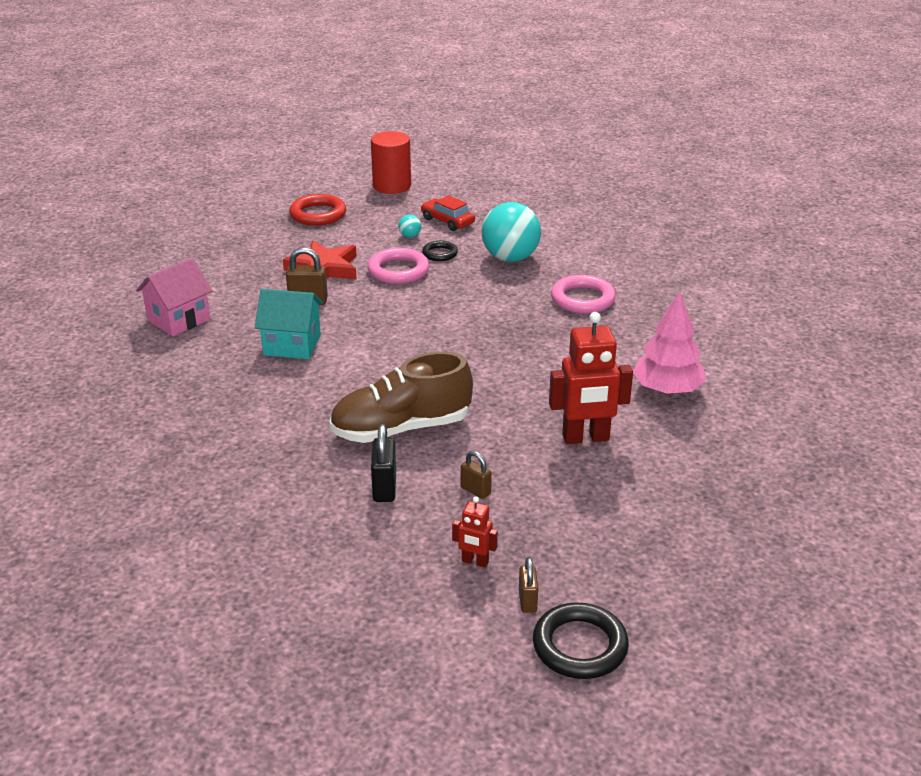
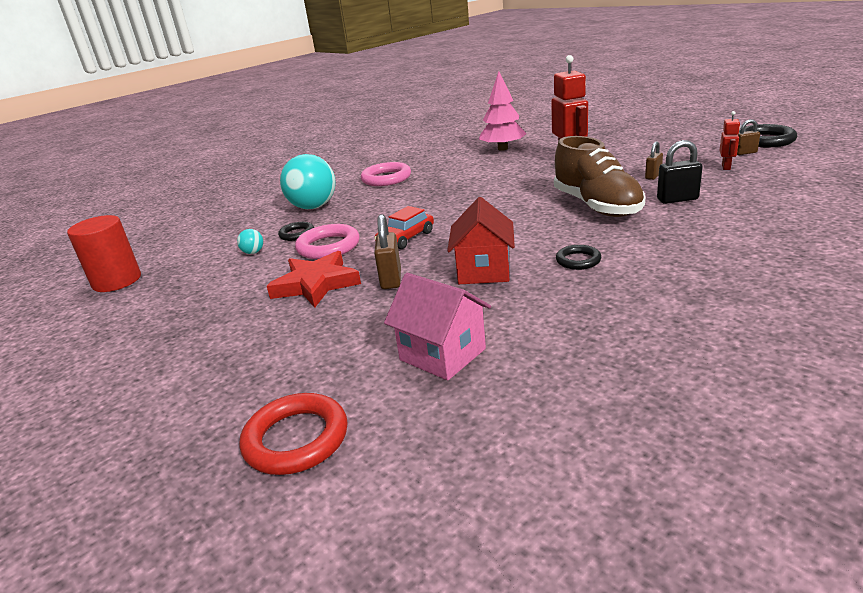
camera: 90 degrees left, 5 degrees down
(277, 395) = (578, 260): none -> black ring
(292, 345) = (484, 271): turquoise house -> red house
(318, 214) = (168, 313): red ring -> red ring (296, 439)
(447, 221) = (227, 240): red car -> red car (406, 238)

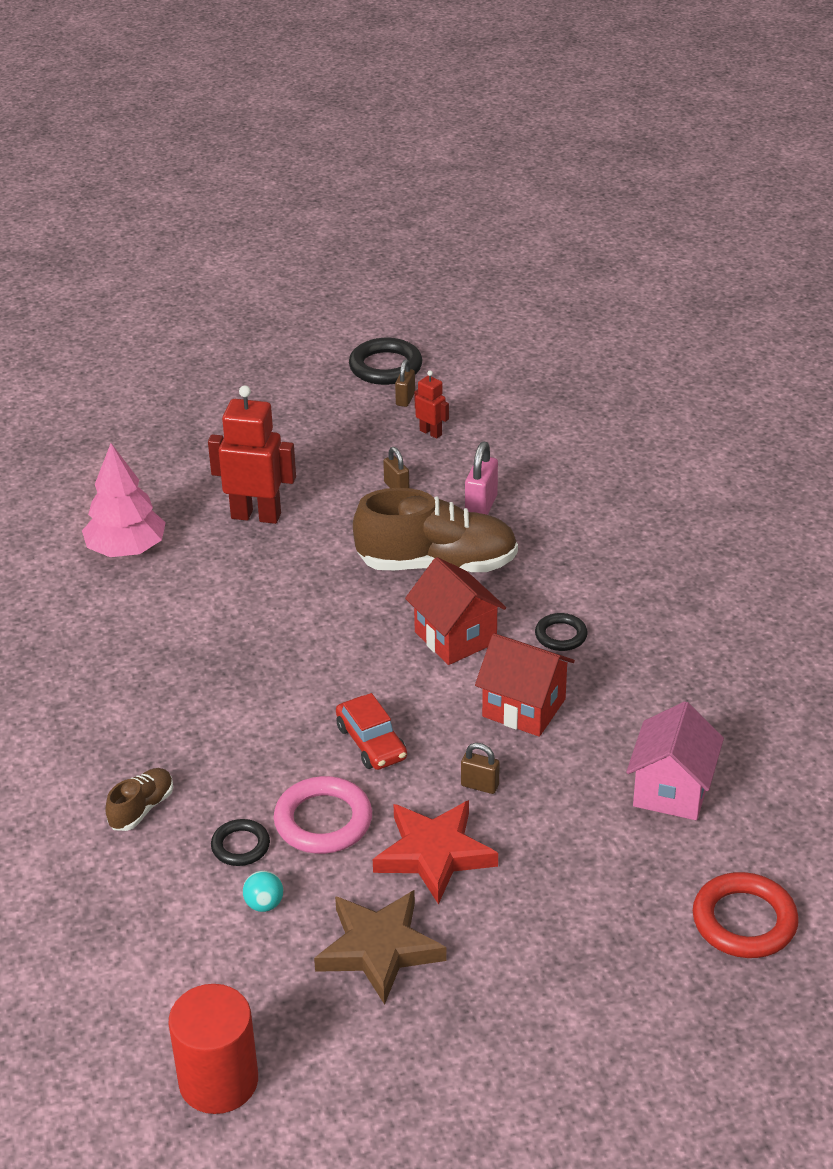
camera: 70 degrees left, 10 degrees up
(224, 292) = (379, 949): none -> brown star
(313, 207) = (142, 809): turquoise ball -> brown shoe
(386, 178) = (106, 701): pink ring -> none
(391, 279) = (480, 785): brown padlock -> brown padlock, size x0.64
(442, 354) = (671, 790): pink house -> pink house turned 45 degrees counterclockwise
(531, 231) = (455, 637): none -> red house
(677, 199) = (481, 507): black padlock -> pink padlock

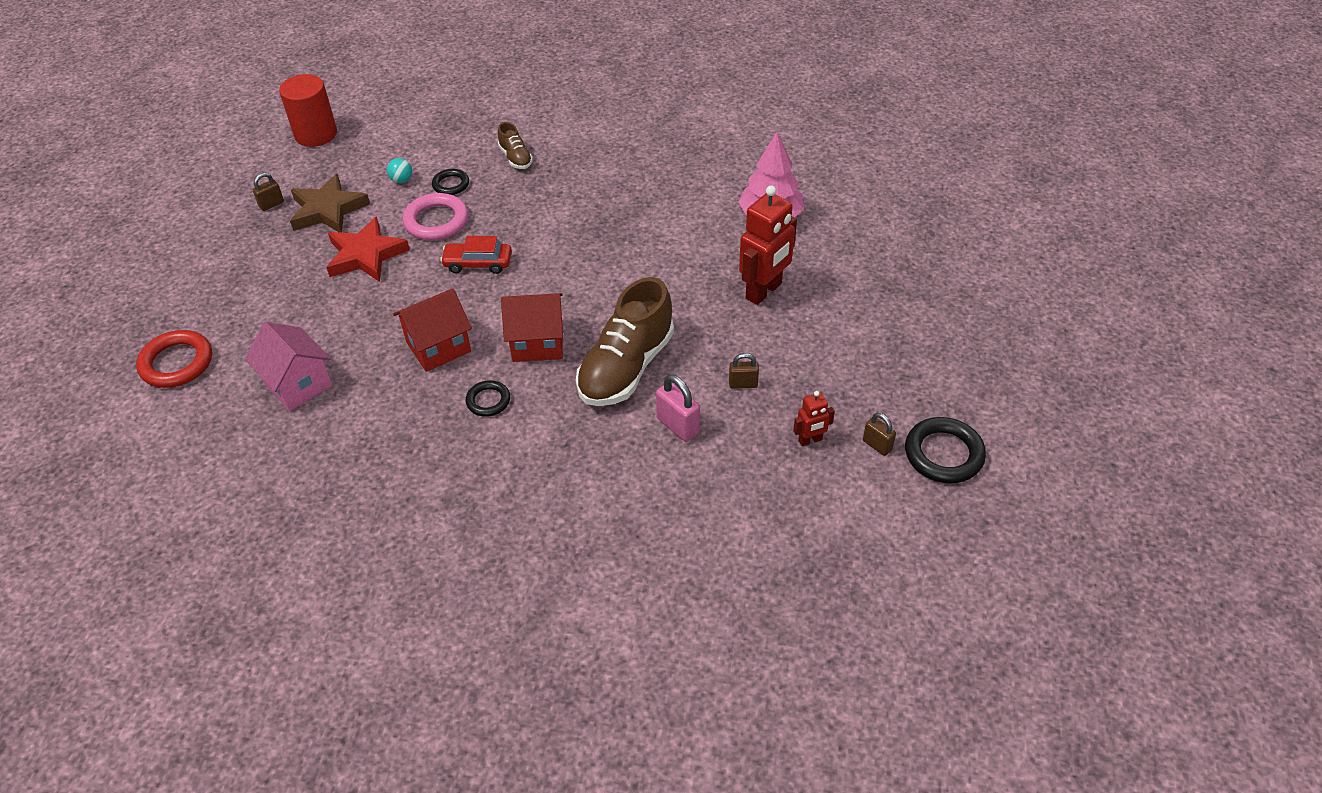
camera: 120 degrees right, 10 degrees up
(480, 785) = (395, 296): brown padlock -> brown padlock (271, 204)

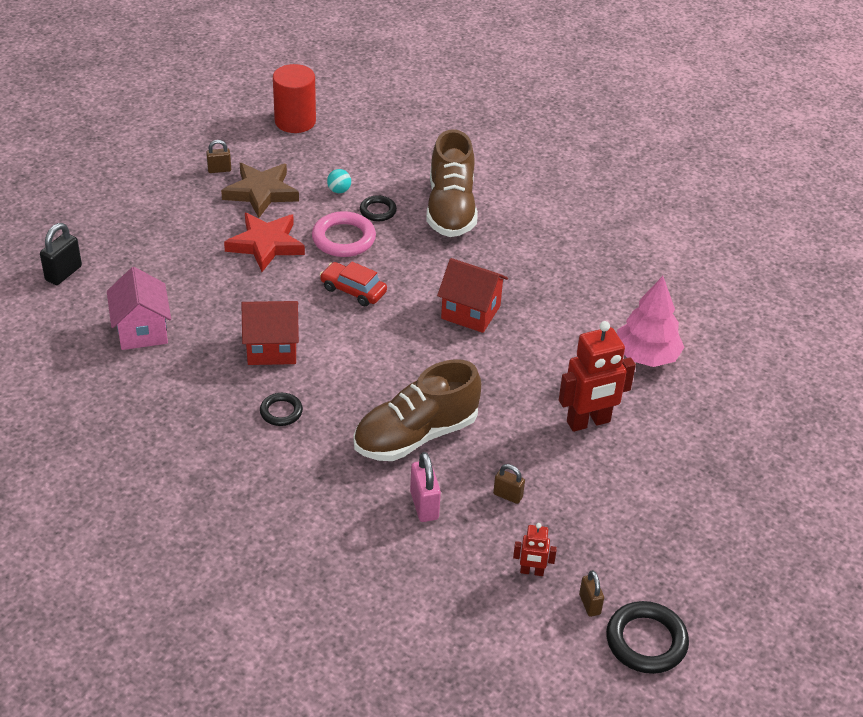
camera: 25 degrees right, 5 degrees down
(177, 363) = (63, 273): red ring -> black padlock
(515, 158) = (450, 209): brown shoe -> brown shoe, size x2.13
(537, 343) = (355, 380): red house -> red house (470, 312)

